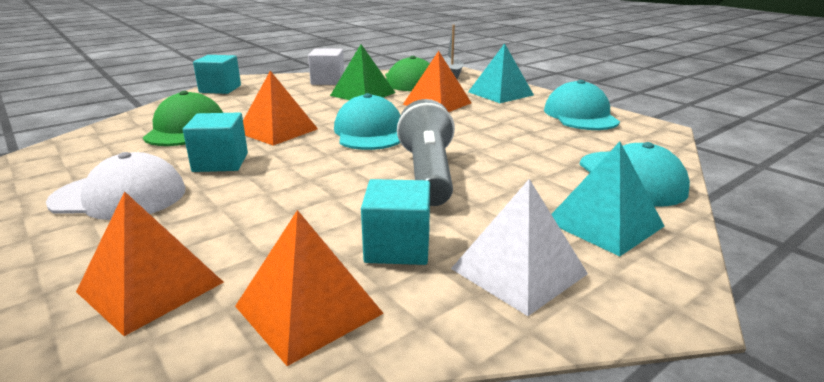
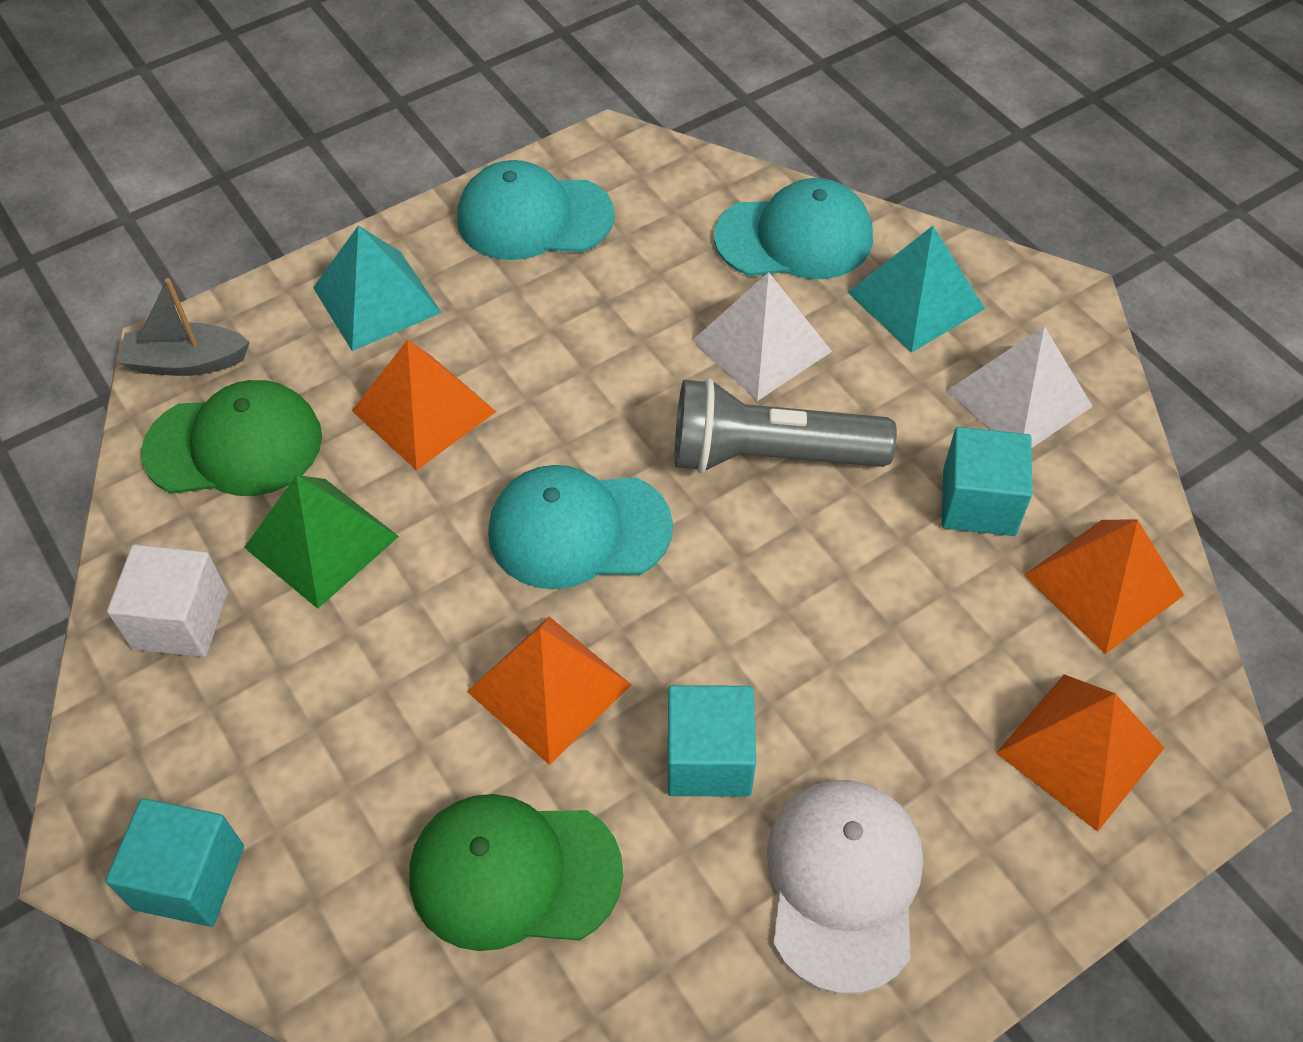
camera: 85 degrees left, 30 degrees up
(520, 170) = (761, 345): none -> white pyramid

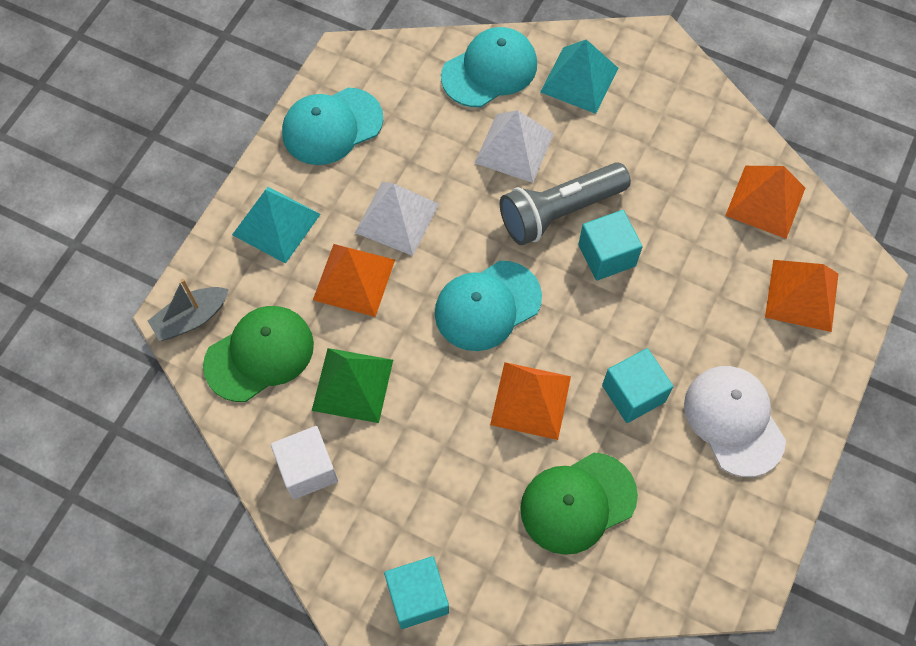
camera: 30 degrees left, 10 degrees up
(978, 502) = (680, 186): turquoise cube -> turquoise cube (606, 255)
(1019, 398) = (666, 114): white pyramid -> white pyramid (397, 218)

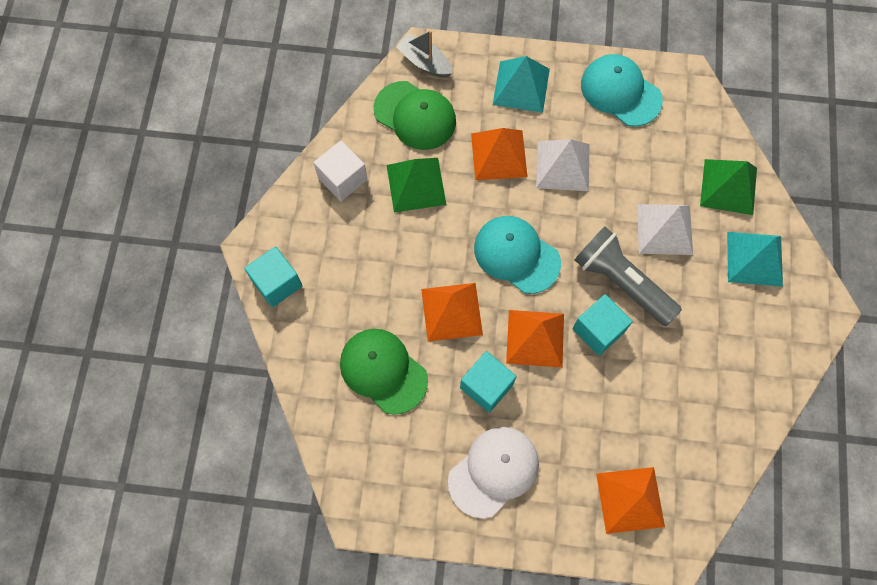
camera: 70 degrees right, 5 degrees up
(489, 70) = (728, 186): turquoise cap -> green pyramid
(765, 201) = (707, 446): orange pyramid -> orange pyramid (535, 338)

